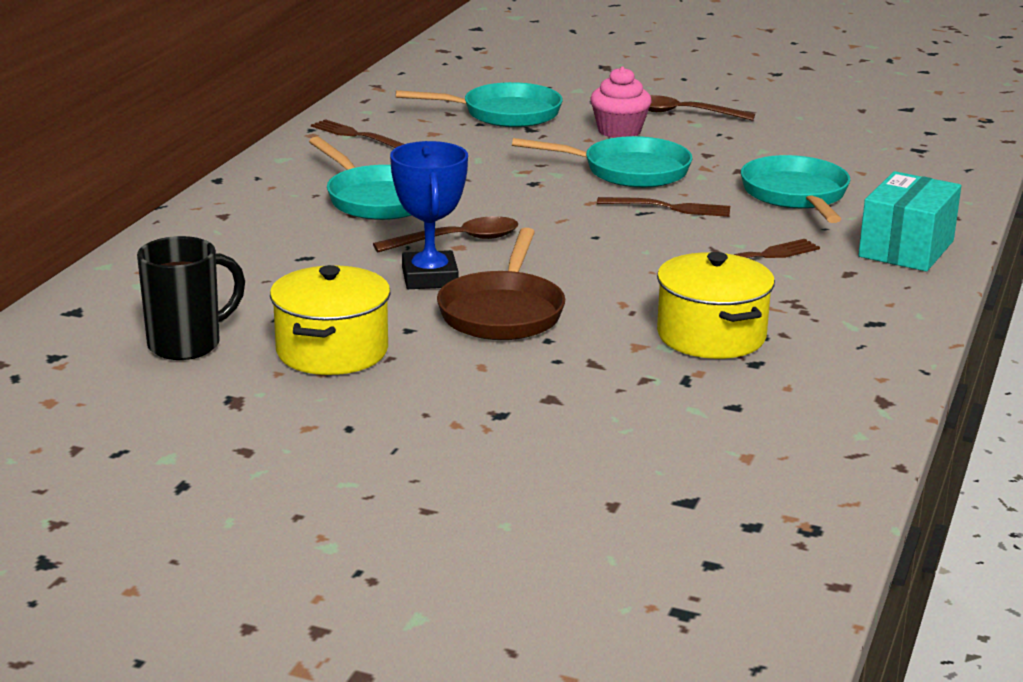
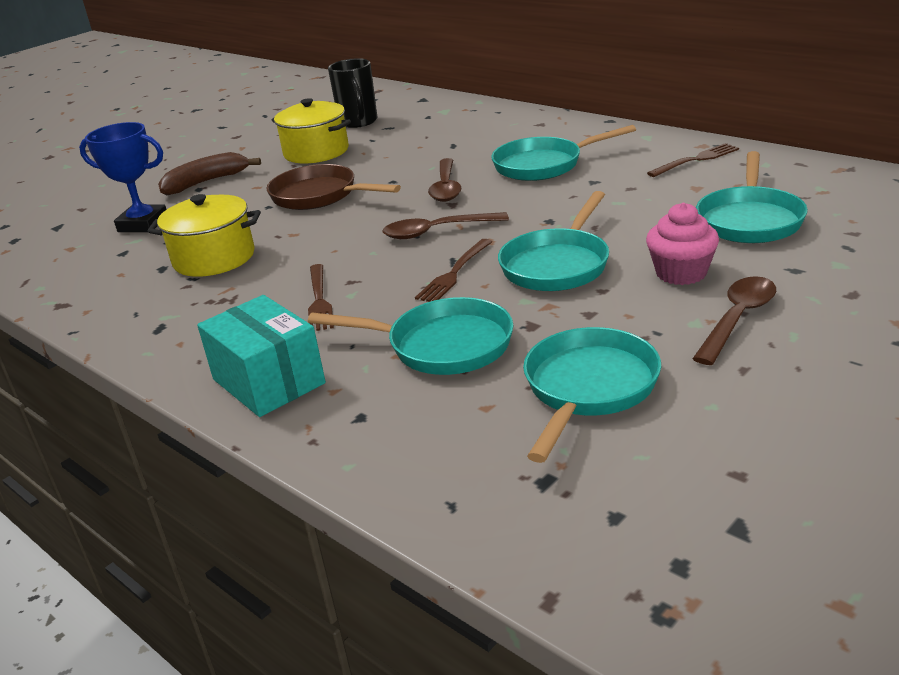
camera: 115 degrees right, 5 degrees up
(430, 278) = (390, 177): blue trophy -> blue trophy (143, 224)
(474, 415) = (206, 182): none -> brown banana
(581, 228) = (437, 231): none -> brown spoon
(811, 147) = (588, 388): none -> turquoise pan

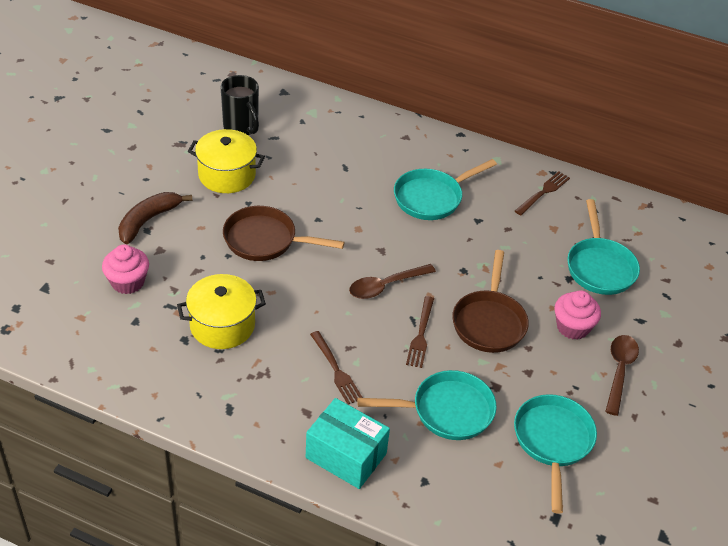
camera: 25 degrees left, 15 degrees up
(143, 224) = (127, 282): blue trophy -> pink cupcake
(446, 187) = (366, 228): brown spoon -> none
(557, 265) = (489, 322): turquoise pan -> brown pan

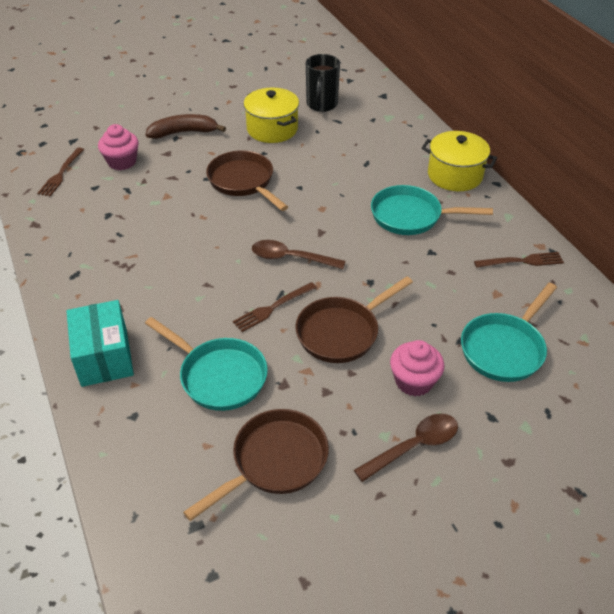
camera: 45 degrees right, 0 degrees up
(222, 325) = (142, 219): yellow pot -> yellow pot (455, 175)
(336, 370) = (177, 294): brown fork -> brown fork (61, 174)
(552, 441) = (275, 461): turquoise pan -> brown pan

